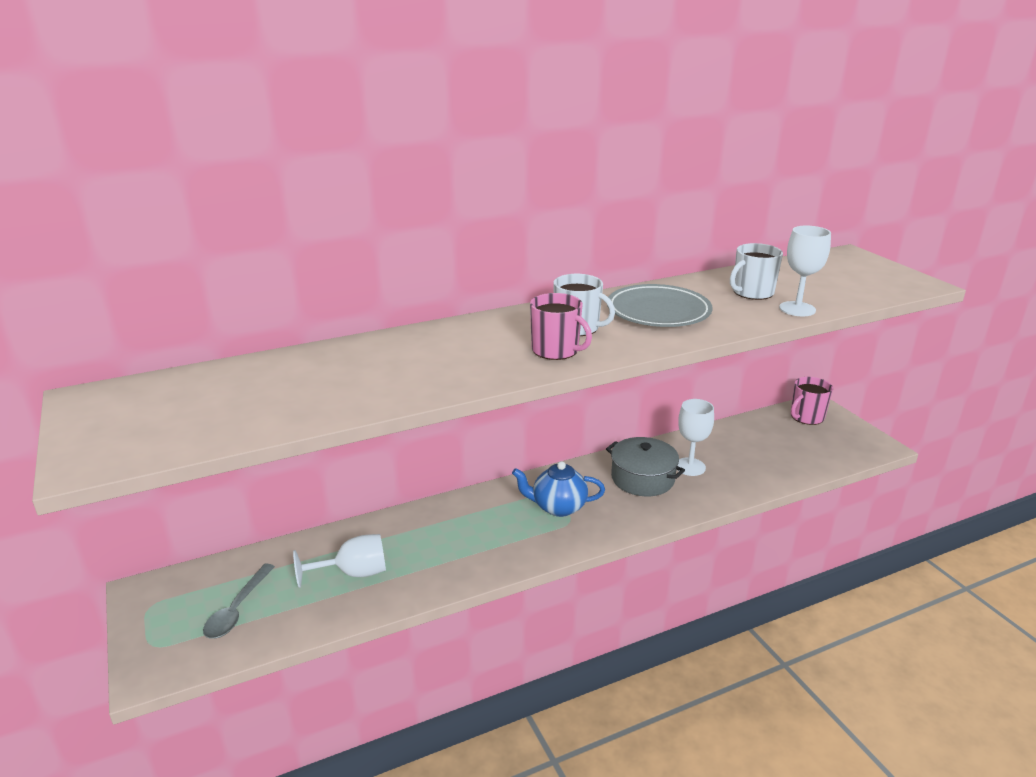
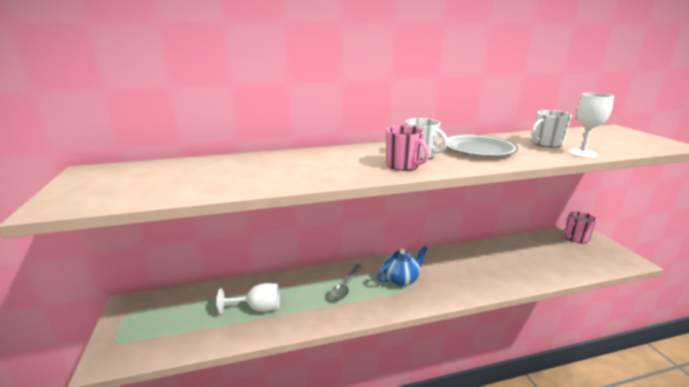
camera: 10 degrees right, 5 degrees down
(237, 609) = (177, 323): grey spoon -> grey spoon (345, 286)
(558, 507) = (401, 279): blue teapot -> blue teapot turned 135 degrees clockwise
(642, 478) = (461, 266): grey pot -> none
(690, 467) = (494, 262): white goblet -> none

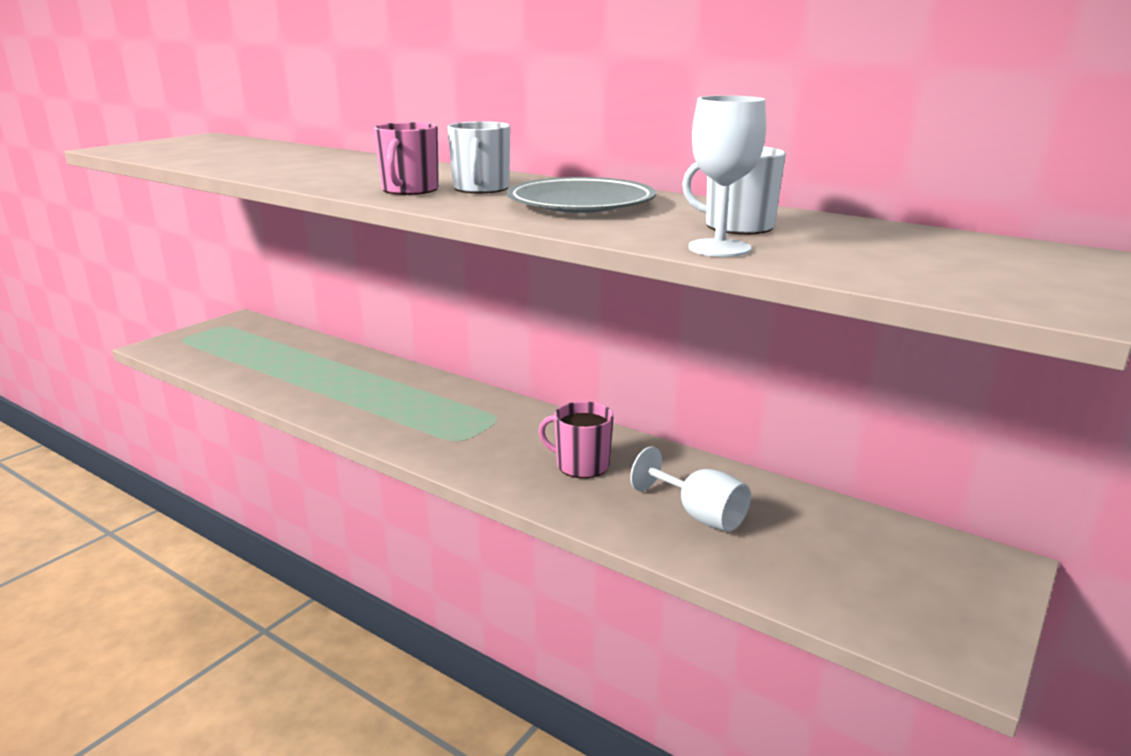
camera: 50 degrees right, 0 degrees up
(258, 308) = (300, 371): white goblet -> white goblet (699, 515)
(345, 286) = (407, 399): grey spoon -> none
(401, 279) = (478, 428): blue teapot -> none
(576, 238) = (942, 559): pink mug -> pink mug (581, 465)

